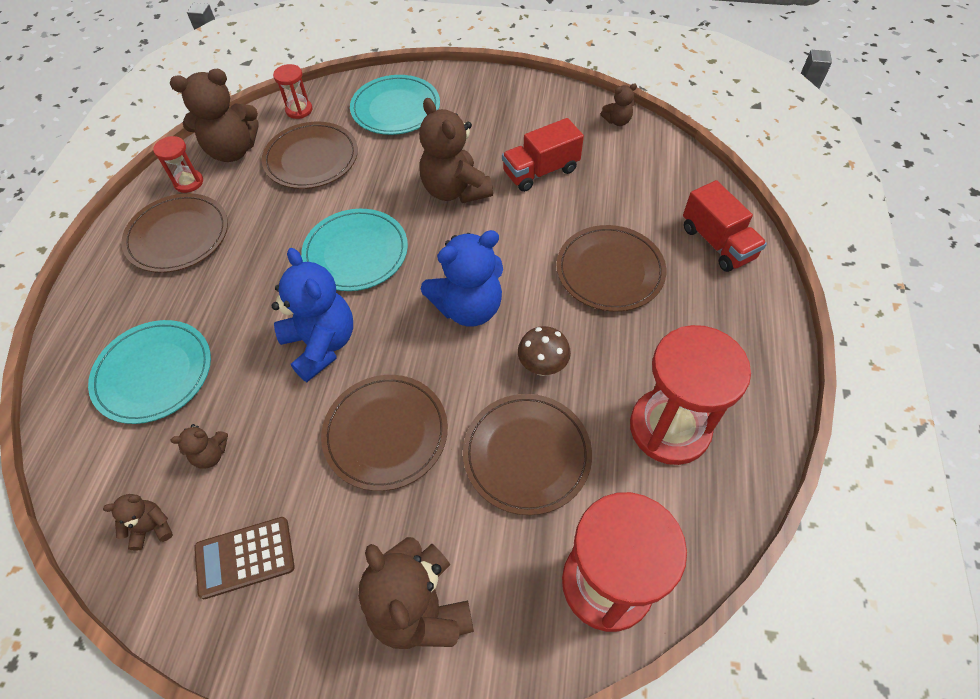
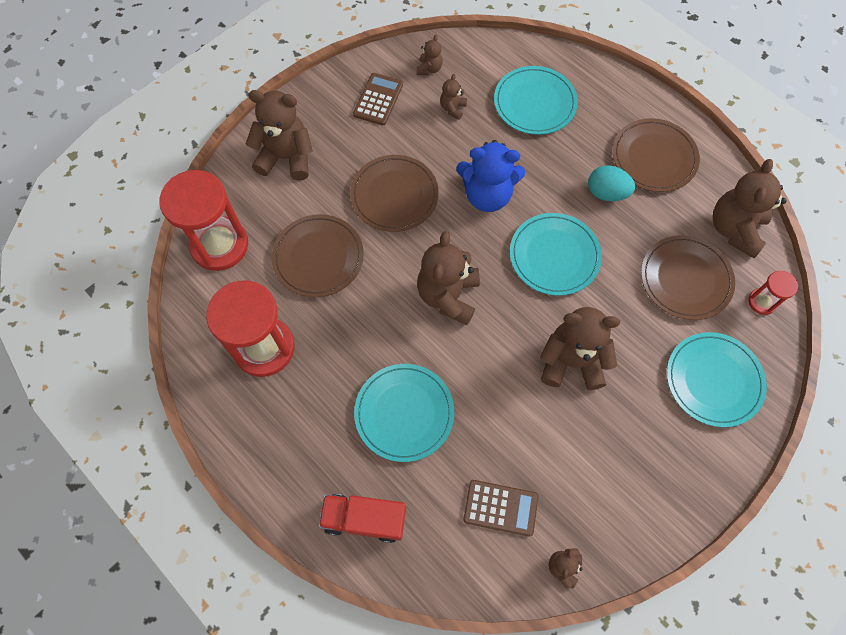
camera: 125 degrees right, 10 degrees up
(188, 182) = (712, 185): red hourglass -> none
(249, 250) = (606, 193): none -> turquoise egg
(468, 307) = (448, 296): blue teddy bear -> brown teddy bear
(540, 171) = (545, 444): red truck -> none
(542, 366) = (366, 308): brown mushroom -> none
(610, 271) = (404, 413): brown plate -> turquoise plate
(616, 171) = (500, 508): none -> brown calculator

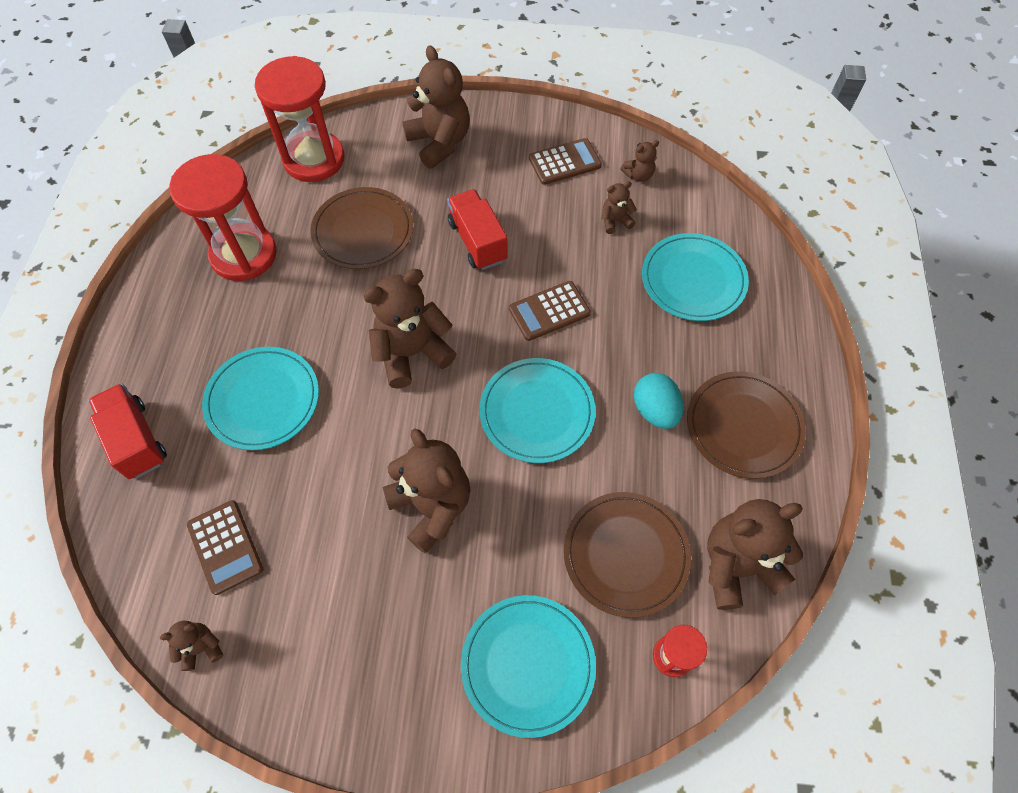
camera: 50 degrees right, 5 degrees down
(394, 195) = (477, 241): brown plate -> red truck
(487, 195) = (549, 311): blue teddy bear -> brown calculator

